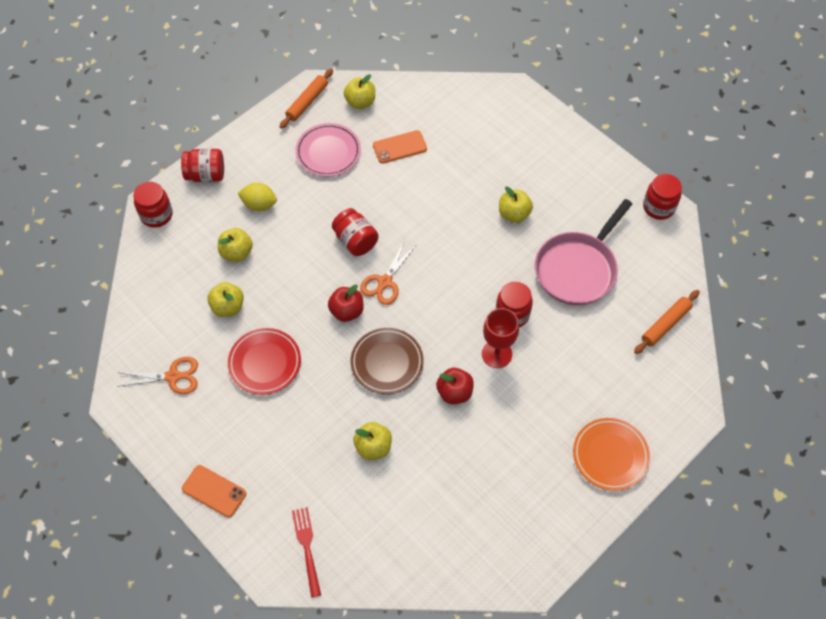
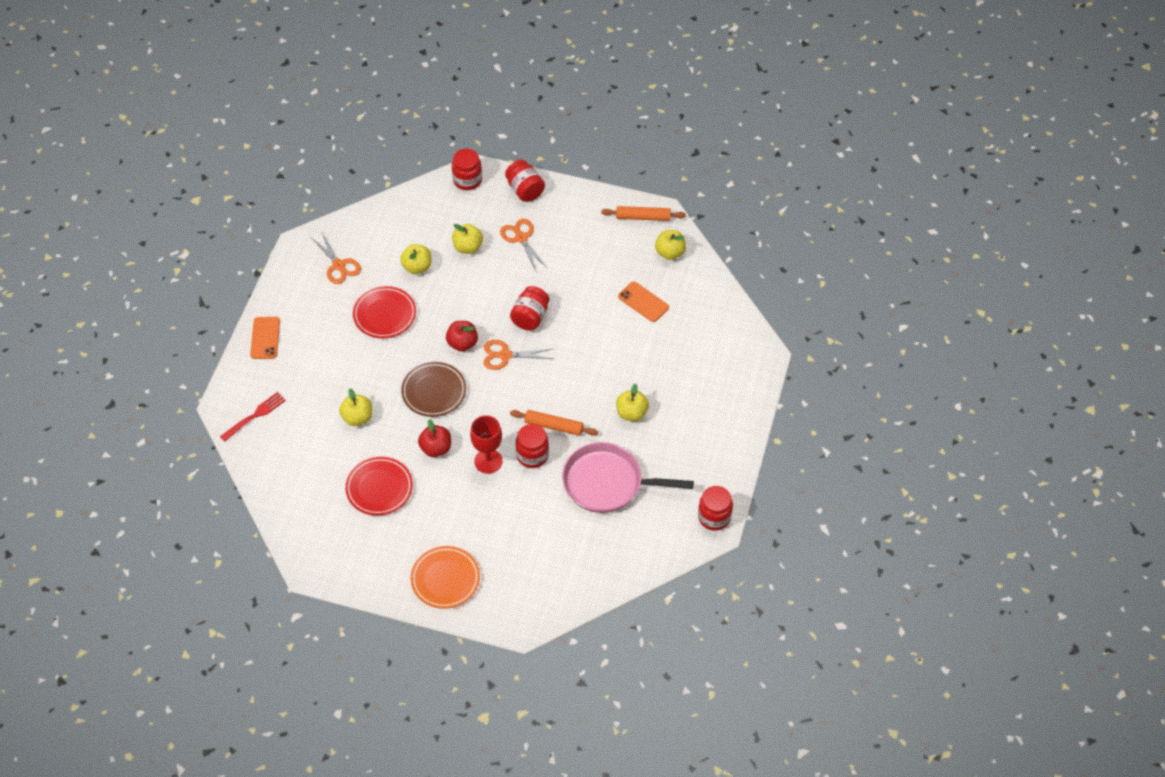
camera: 60 degrees right, 5 degrees down
(259, 204) = (521, 238): yellow lemon -> orange scissors
(328, 152) = (603, 256): pink plate -> none
(471, 466) = (379, 488): none -> red plate
(665, 324) = (594, 570): orange rolling pin -> orange rolling pin (554, 426)

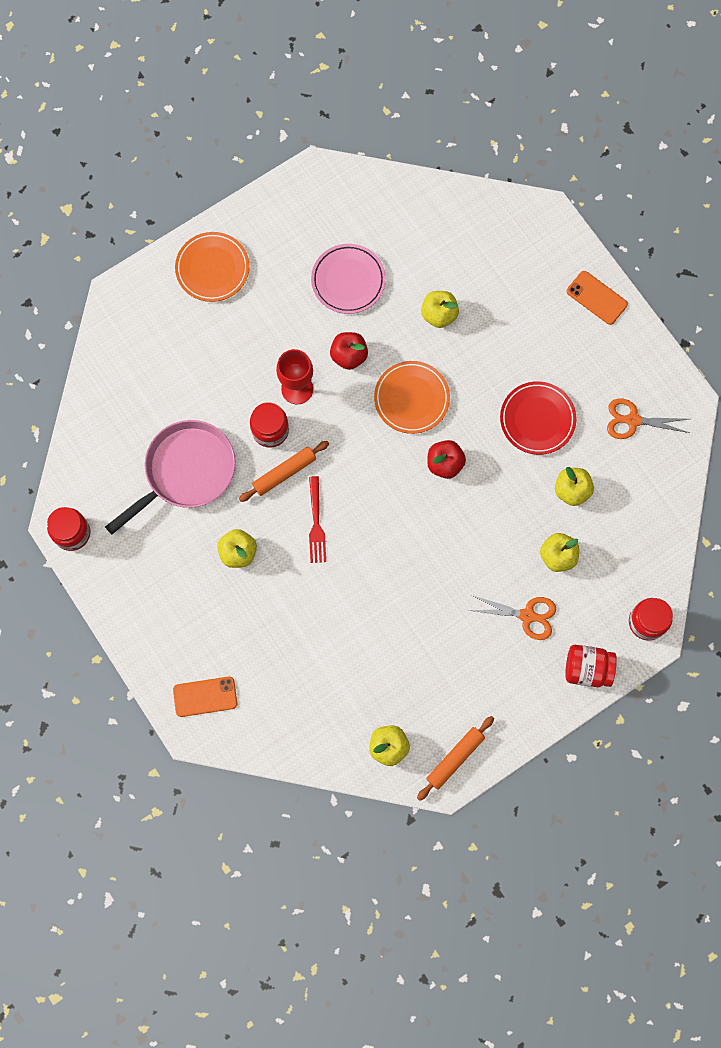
camera: 130 degrees right, 20 degrees up
(255, 416) = (514, 233): red fork -> red fork (316, 523)
(379, 488) = (348, 280): red plate -> pink plate
(434, 391) = (411, 398): brown plate -> orange plate
(505, 355) = (398, 491): orange scissors -> none
(530, 317) = (423, 548): red jar -> none
(643, 302) = (351, 669): orange phone -> orange phone (205, 696)

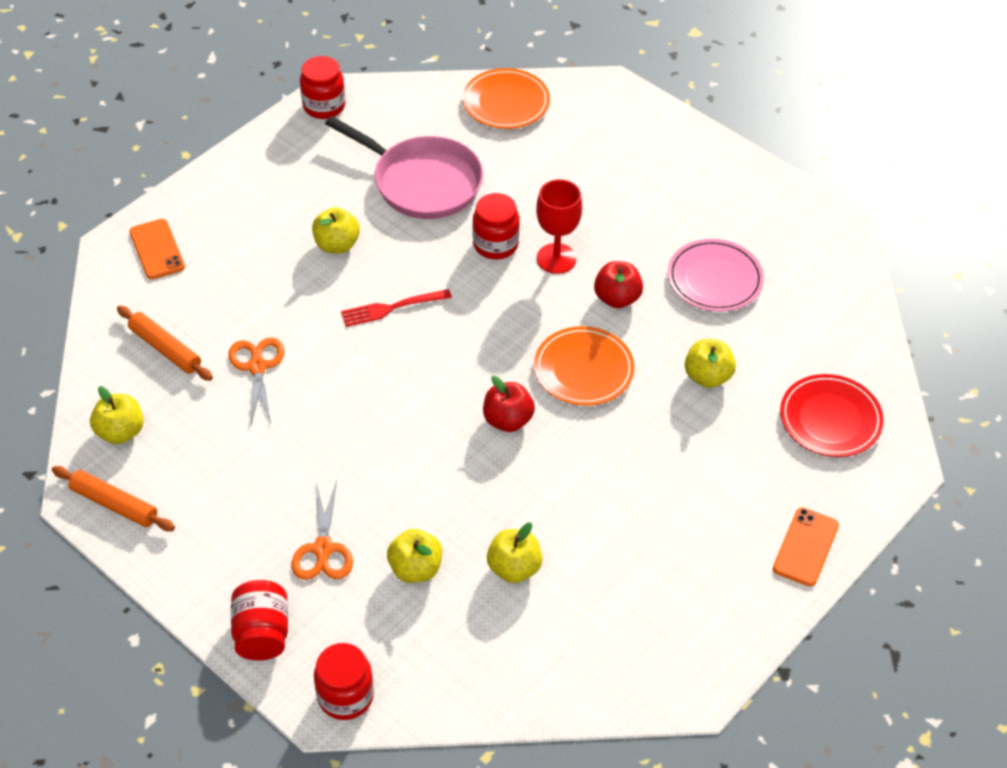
camera: 75 degrees right, 25 degrees down
(212, 268) = (676, 157): orange plate -> orange plate (506, 103)
(284, 473) = (447, 267): orange rolling pin -> orange rolling pin (165, 349)
(537, 419) = (602, 510): red plate -> red plate (830, 419)
(633, 420) = (641, 624): orange scissors -> orange scissors (257, 367)

